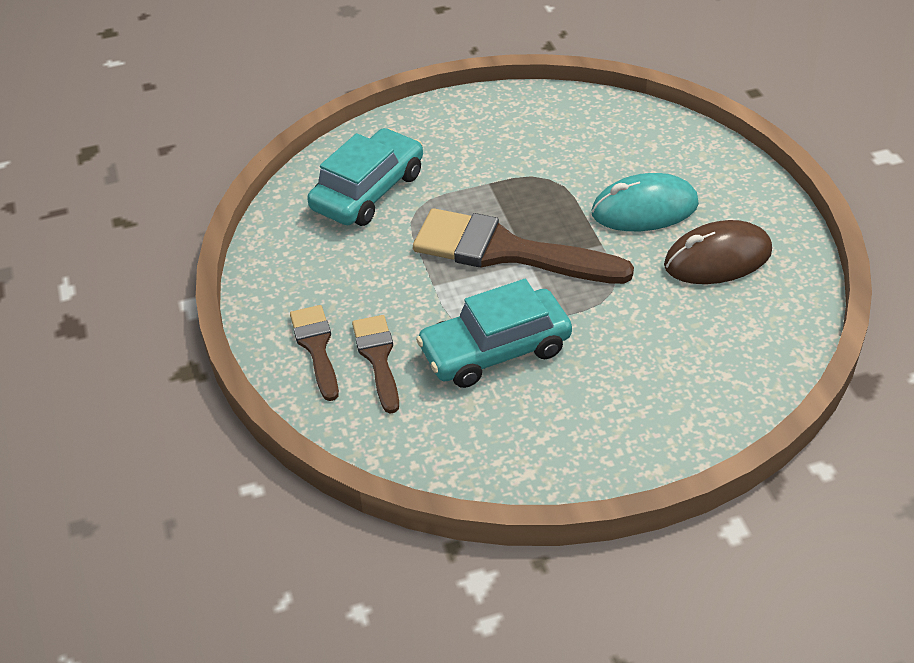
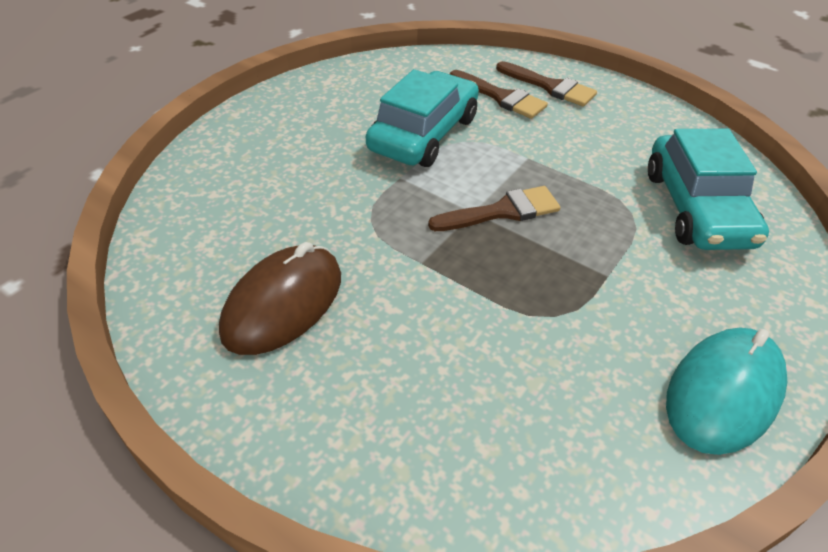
camera: 140 degrees right, 0 degrees up
(508, 251) = (501, 211): brown brush -> brown brush, size x0.53
(644, 209) = (411, 328): turquoise mouse -> turquoise mouse (723, 393)

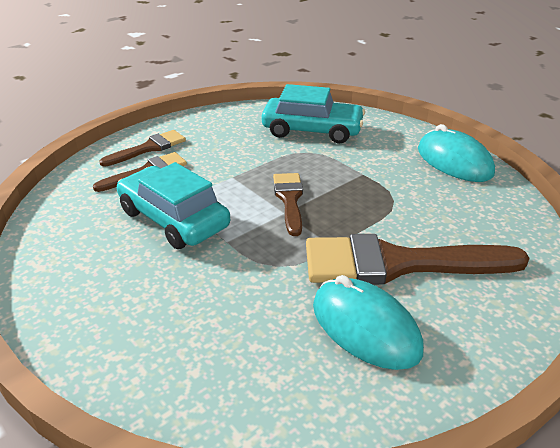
camera: 75 degrees left, 10 degrees down
(283, 304) = (365, 327): brown mouse -> turquoise mouse
(406, 328) = (399, 263): none -> brown brush

